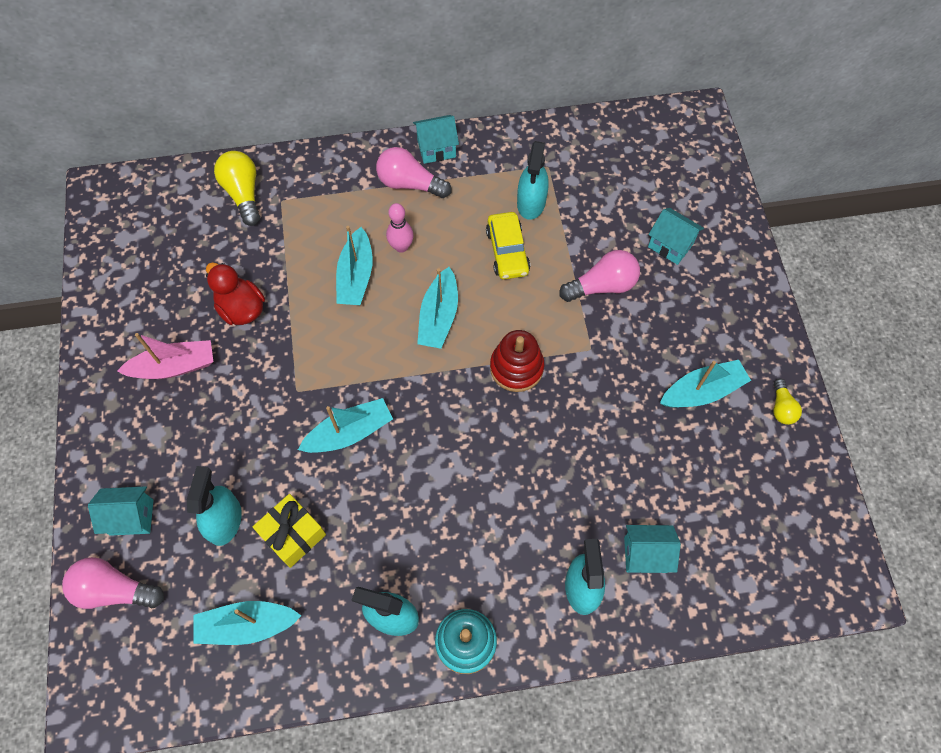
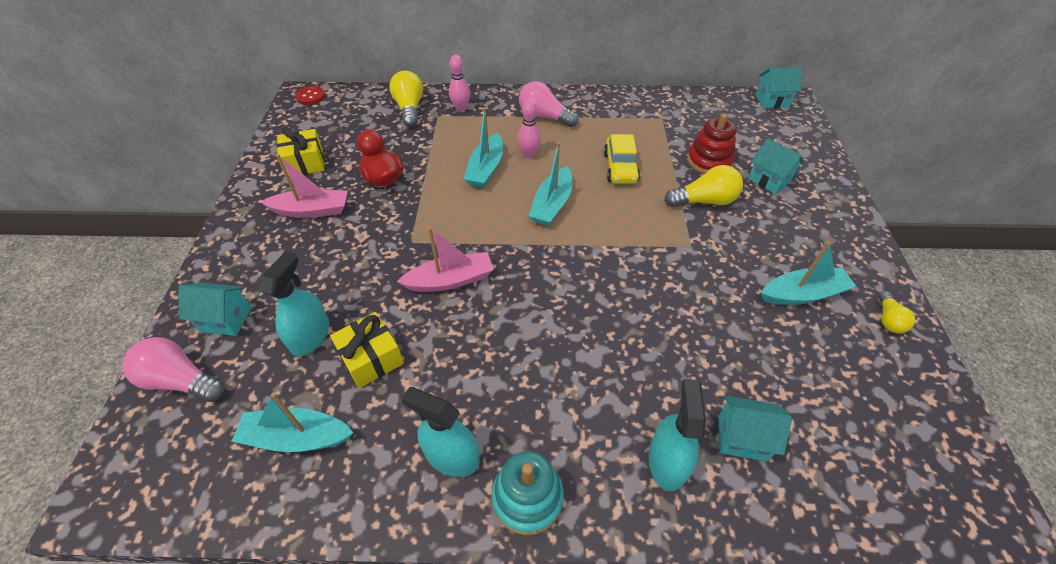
camera: 10 degrees right, 15 degrees down
(113, 191) = (310, 96): none -> red button
(143, 299) = (305, 163): none -> yellow gift
(306, 184) = (461, 108): none -> pink bowling pin
(349, 432) = (450, 280): turquoise boat -> pink boat
(436, 149) = (570, 99): turquoise house -> turquoise house (772, 101)
(516, 367) = (618, 251): red stacking toy -> red stacking toy (709, 161)
(531, 202) = (645, 139): turquoise spray bottle -> none
(602, 286) = (704, 201): pink light bulb -> yellow light bulb

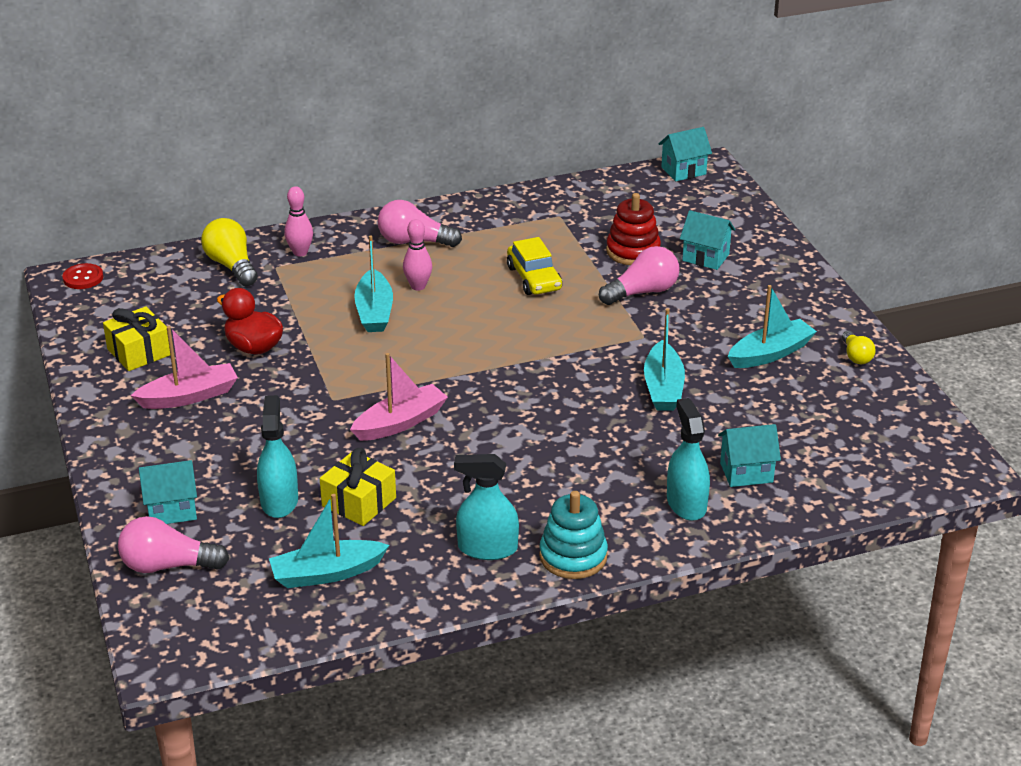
camera: 20 degrees left, 15 degrees down
(552, 204) = (474, 331): turquoise boat -> turquoise boat (663, 388)
(704, 201) = (642, 292): yellow light bulb -> pink light bulb

